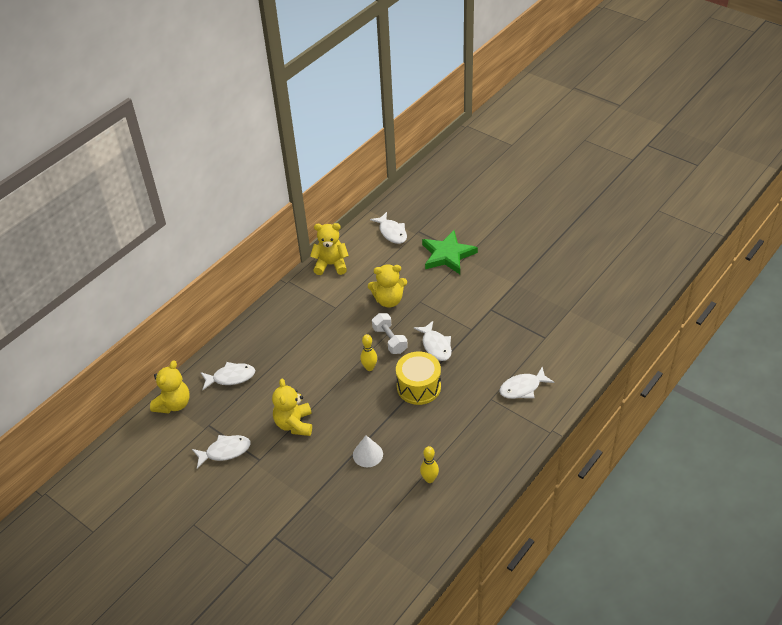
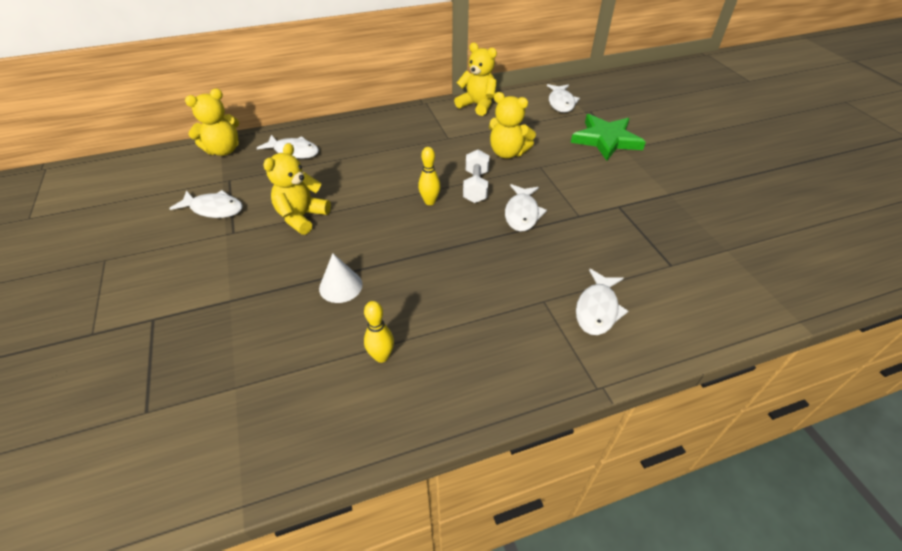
camera: 30 degrees right, 0 degrees up
(418, 387) = (465, 245): yellow drum -> none
(522, 388) = (597, 309): white fish -> white fish turned 75 degrees counterclockwise

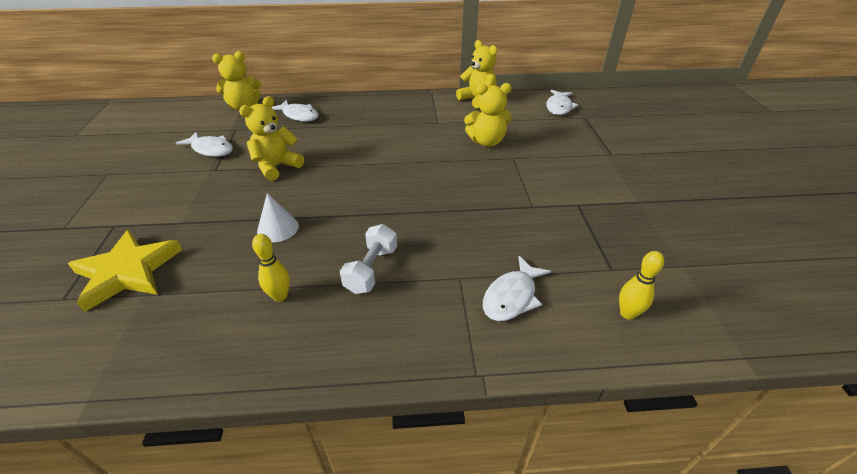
camera: 15 degrees right, 5 degrees down
(202, 366) = (127, 272): none -> yellow star
(430, 202) = (394, 172): yellow bowling pin -> yellow bowling pin (627, 313)
(475, 186) = (442, 165): white dumbbell -> white dumbbell (371, 269)
(507, 153) = (487, 142): yellow teddy bear -> yellow teddy bear turned 45 degrees counterclockwise
(522, 213) = (476, 195): white fish -> none
(606, 140) = (590, 144): green star -> none

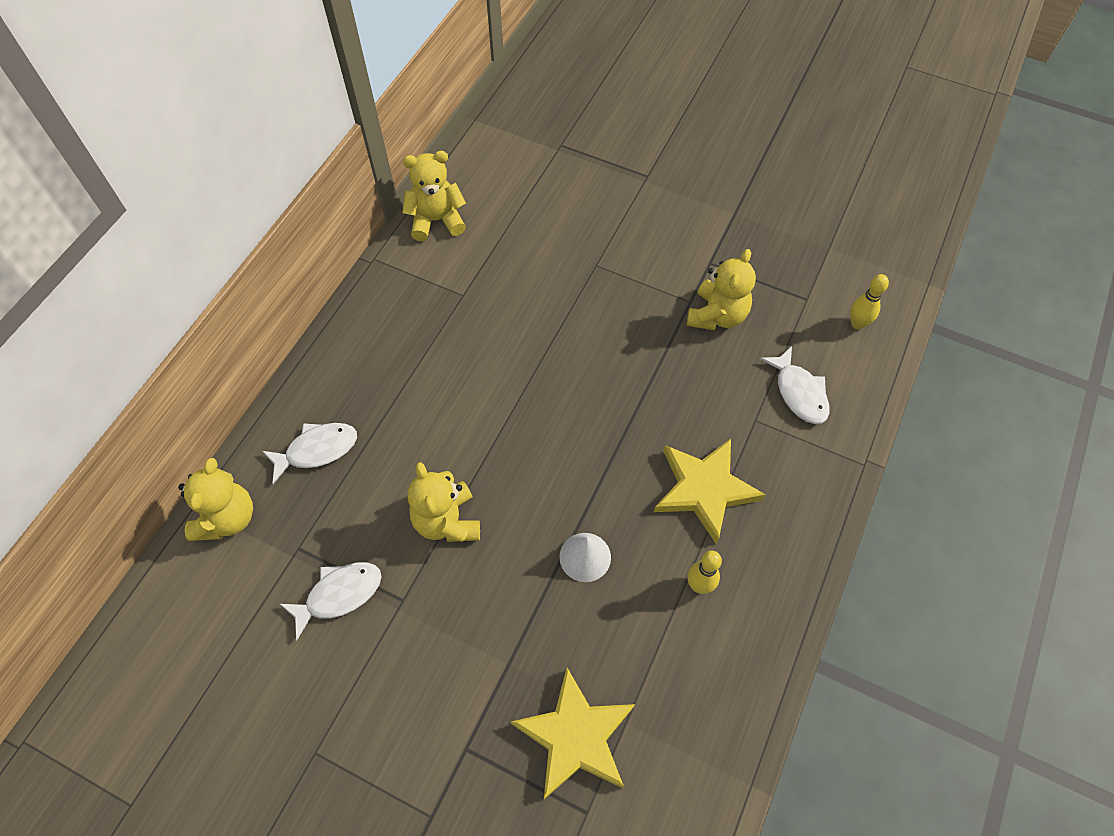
camera: 60 degrees left, 20 degrees up
(371, 269) = (704, 489): white dumbbell -> yellow star
(487, 142) = (546, 270): yellow teddy bear -> yellow teddy bear (717, 315)
(559, 107) = (520, 152): white fish -> none

